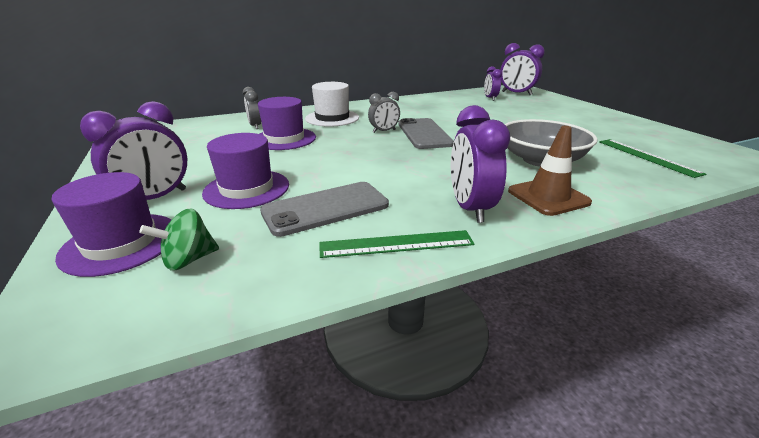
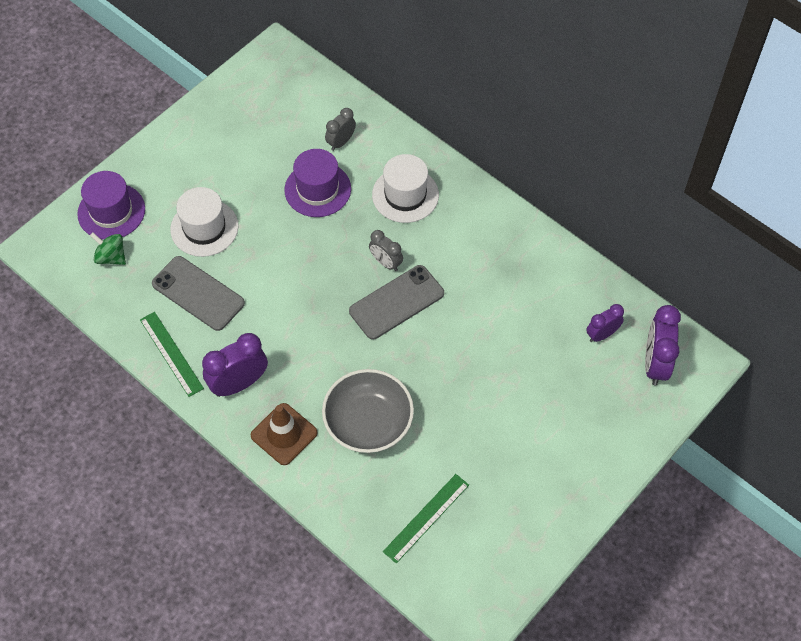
camera: 65 degrees right, 30 degrees up
(155, 198) = (165, 184): purple clock -> none
(247, 189) = (204, 228): purple hat -> white hat

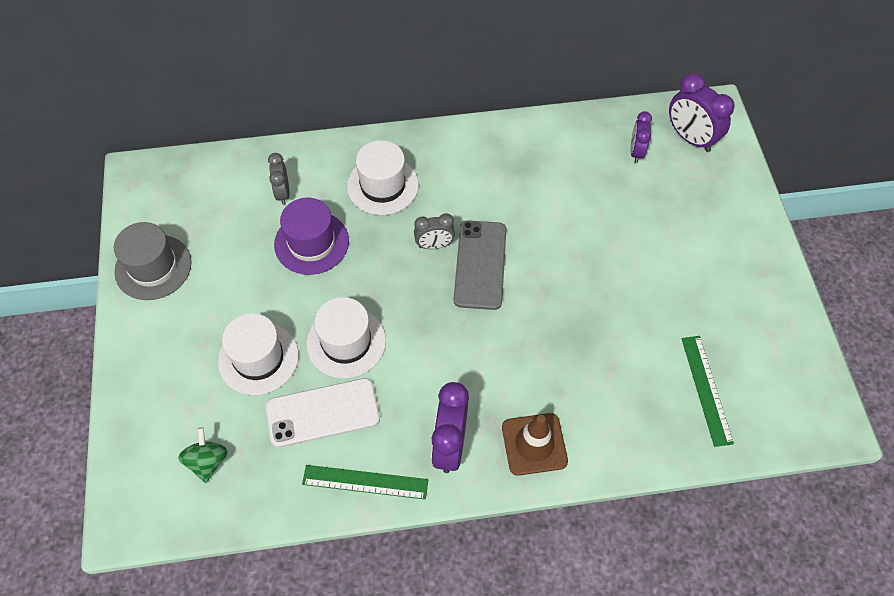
camera: 50 degrees left, 0 degrees up
(111, 211) = (157, 425): purple hat -> none
(111, 257) = (207, 461): green spinning top -> green spinning top turned 105 degrees clockwise
(198, 293) = (323, 413): grey phone -> white phone
(216, 118) = (153, 267): none -> grey hat
(260, 267) = (346, 342): none -> white hat
(368, 422) = (578, 368): grey bowl -> none

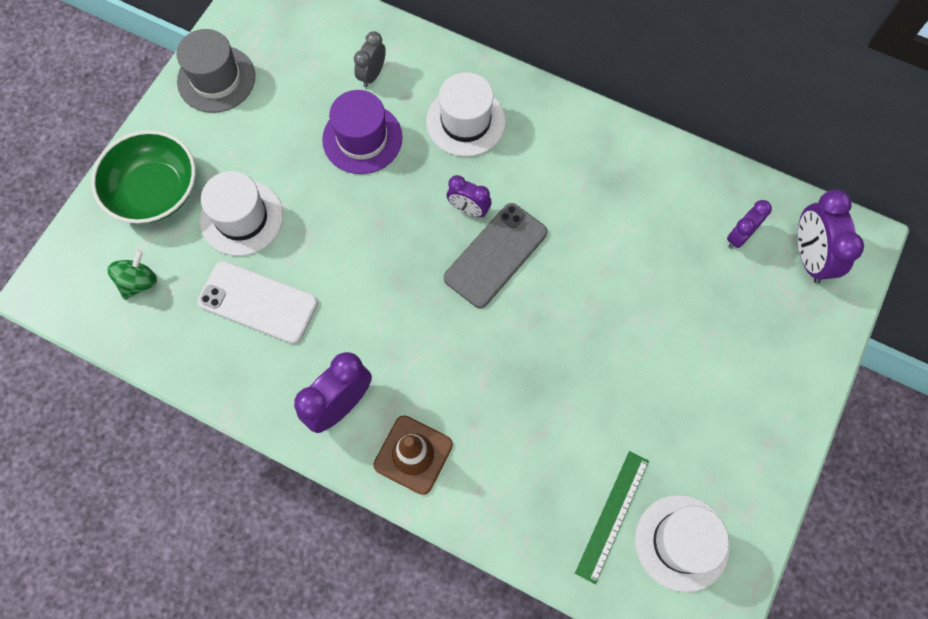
camera: 35 degrees right, 10 degrees up
(165, 382) = (154, 190): none -> green bowl
(346, 342) = (323, 251): white hat -> white hat (681, 542)
(365, 482) = (247, 387): green ruler -> none
(434, 245) = (468, 209): grey clock -> purple clock

